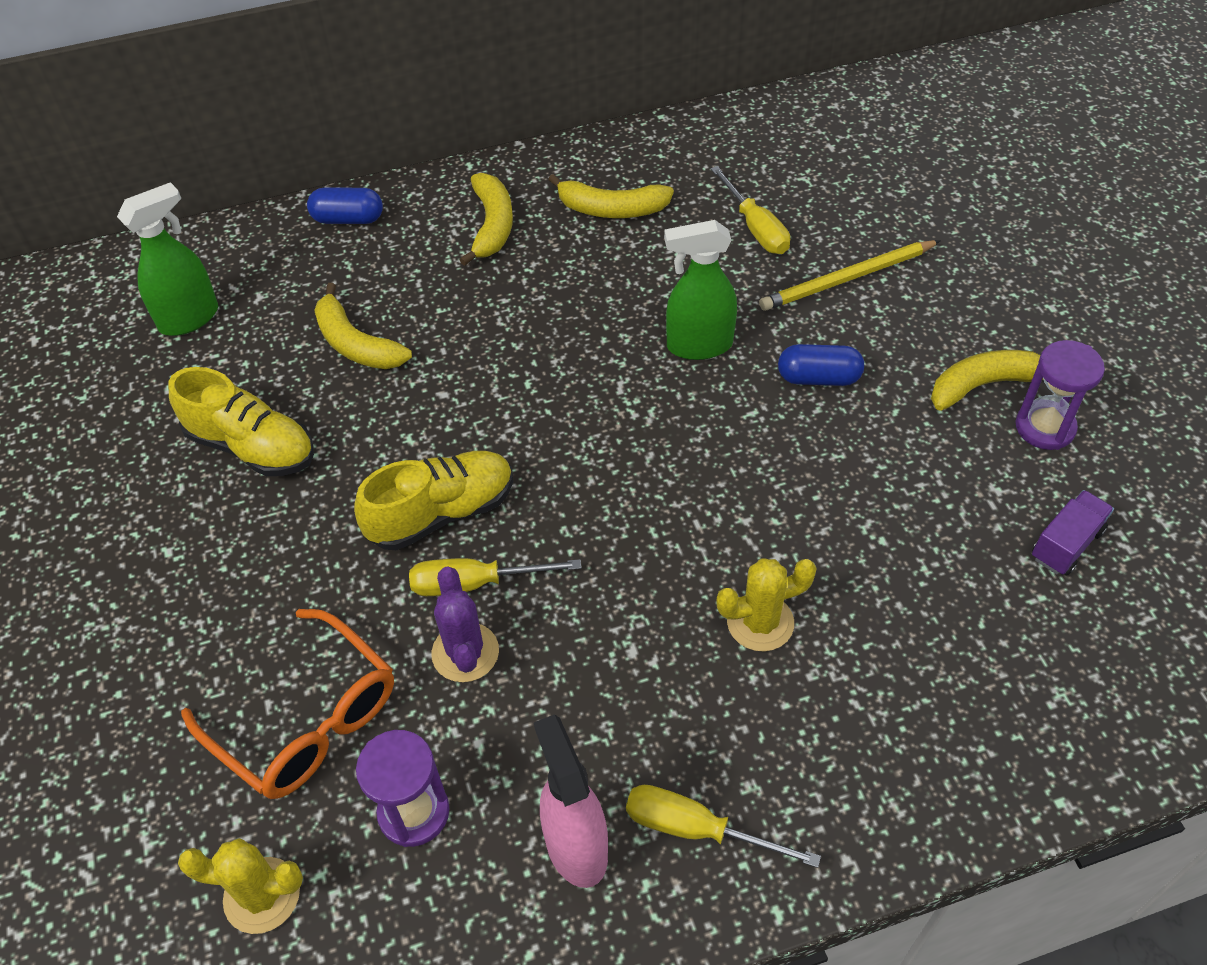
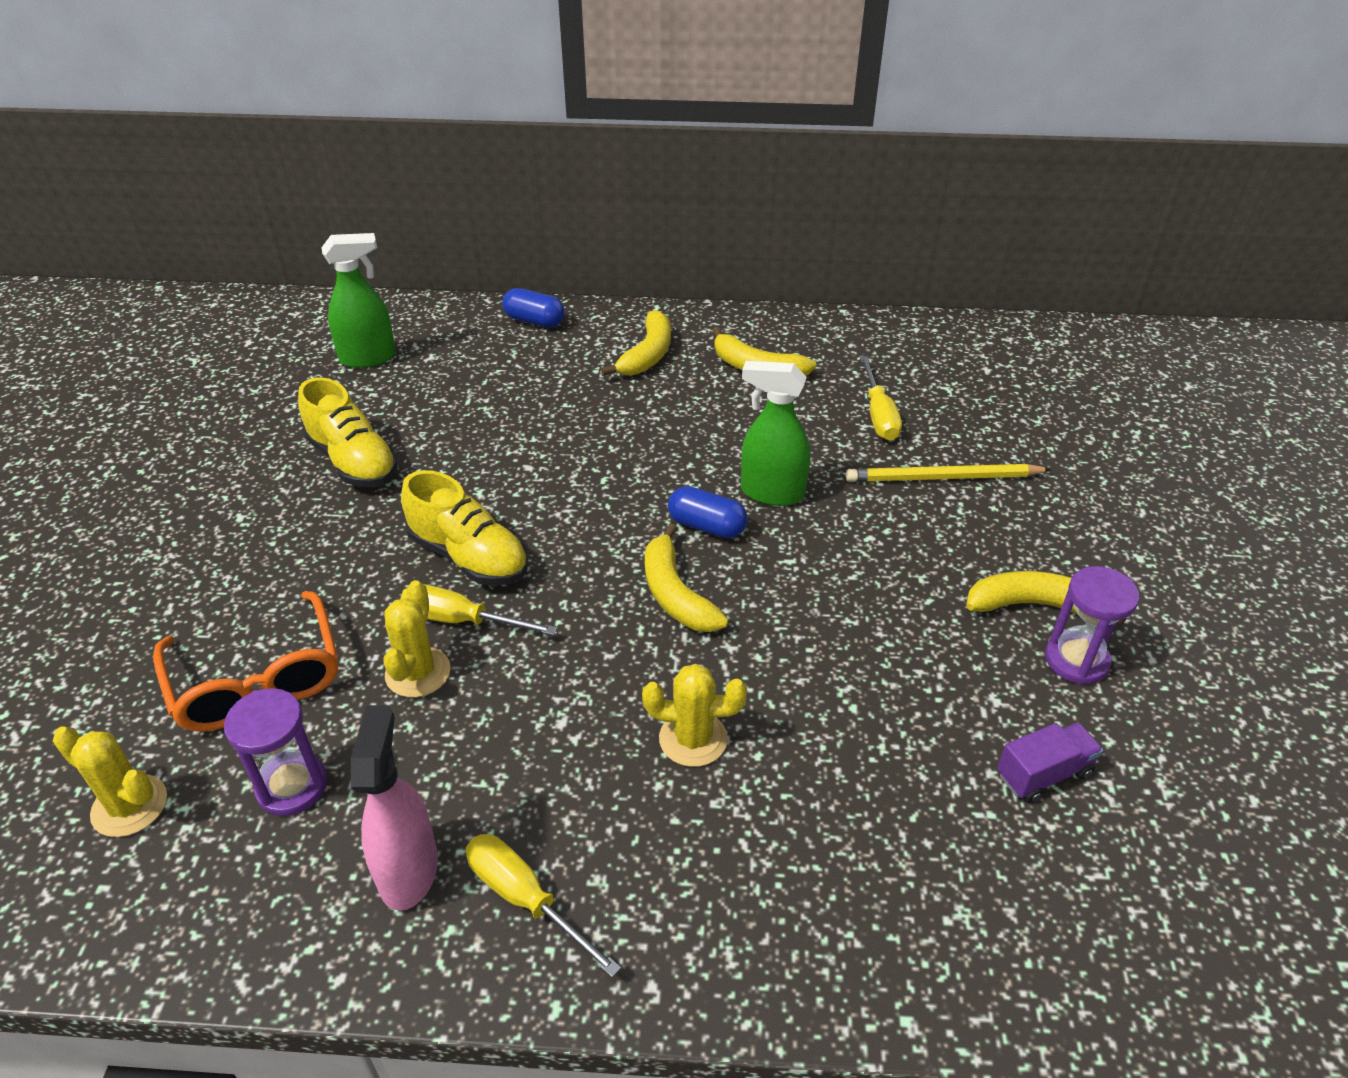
camera: 20 degrees right, 10 degrees down
(356, 344) = (482, 410): yellow banana -> yellow banana (675, 594)
(441, 513) = (469, 557): yellow shoe -> yellow shoe turned 45 degrees clockwise
(465, 652) = (418, 672): purple cactus -> yellow cactus
(818, 378) = (868, 550): blue capsule -> blue capsule (706, 526)

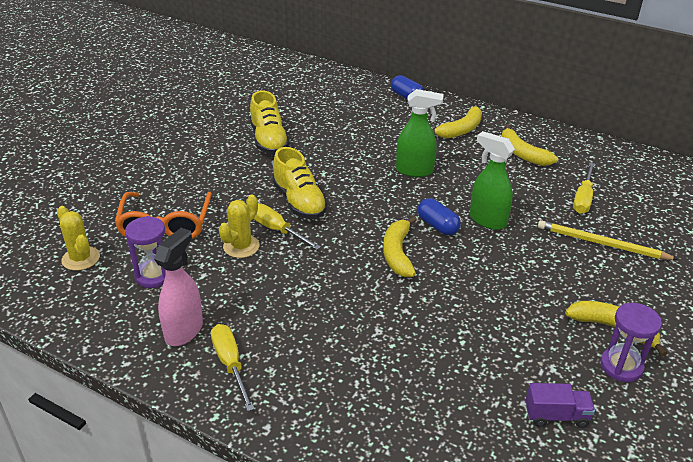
camera: 25 degrees right, 5 degrees down
(368, 358) = (306, 93): green spray bottle -> green spray bottle (415, 171)
(693, 739) = (361, 325): yellow cactus -> none

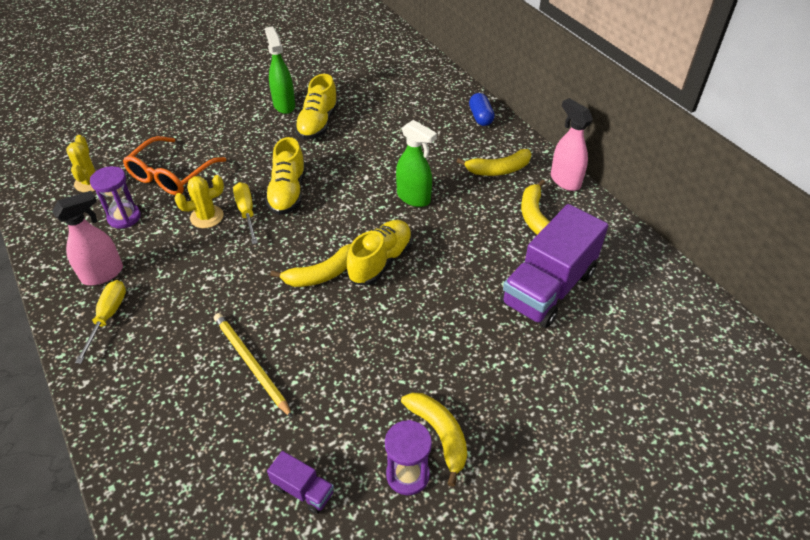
camera: 30 degrees right, 10 degrees up
(397, 253) = (321, 274): yellow banana -> yellow banana turned 150 degrees counterclockwise
(437, 226) = (380, 261): blue capsule -> yellow shoe
(487, 220) = (431, 274): green spray bottle -> green spray bottle (284, 105)
(518, 122) = (565, 180): none -> pink spray bottle
(583, 198) = (548, 288): yellow screwdriver -> purple truck
(601, 243) = (518, 343): yellow pencil -> yellow pencil (251, 364)

